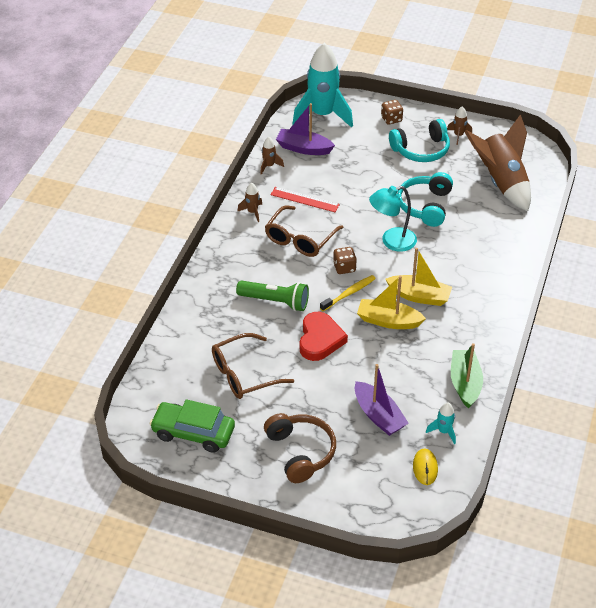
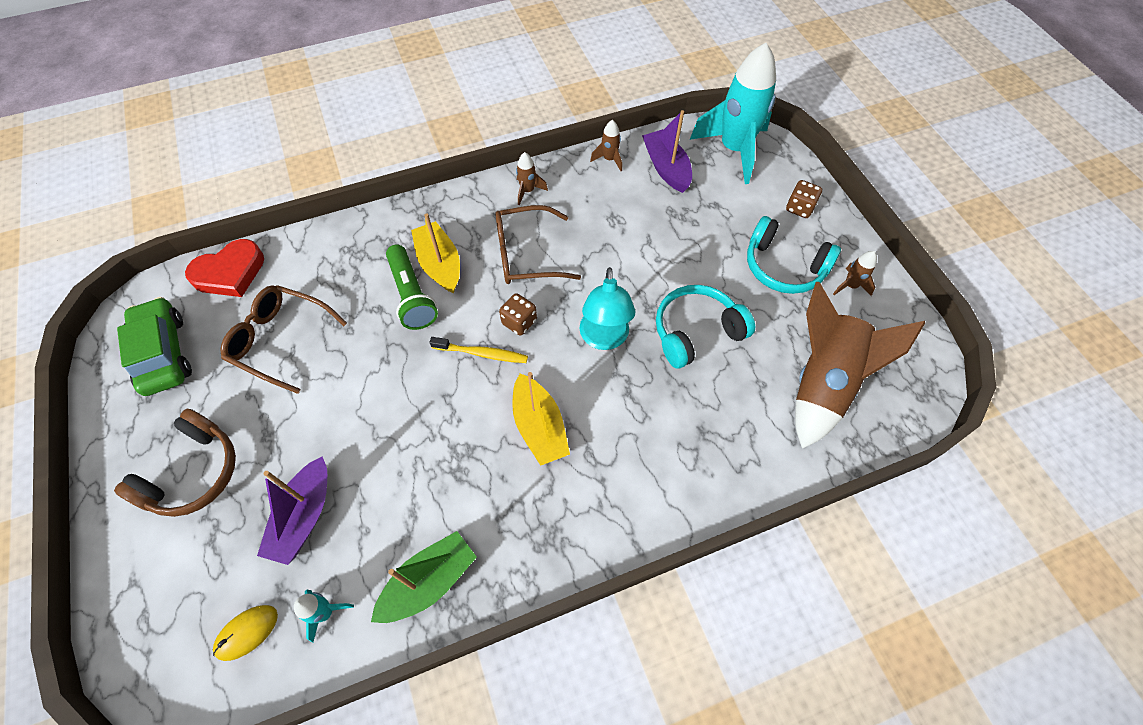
camera: 50 degrees right, 15 degrees up
(304, 199) = (590, 219): red ruler -> none
(320, 339) = (386, 374): red heart -> red heart (230, 273)
(388, 321) = (470, 422): yellow boat -> yellow boat (440, 264)
(392, 241) = (604, 339): turquoise lamp -> turquoise lamp turned 120 degrees counterclockwise

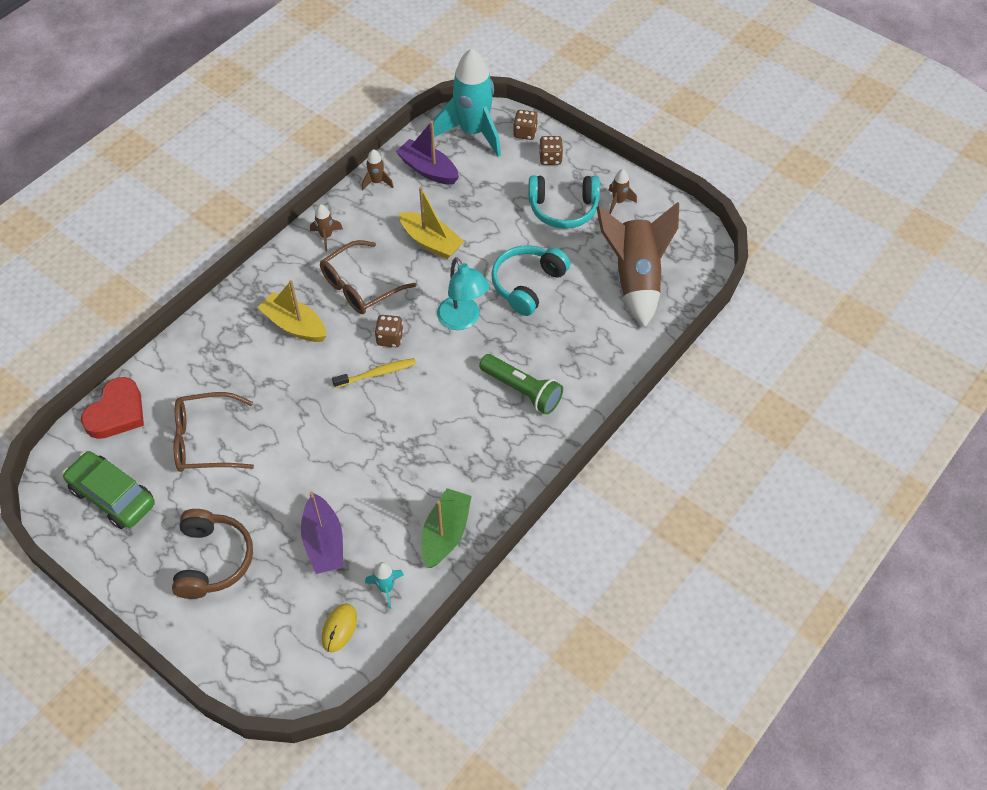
camera: 30 degrees left, 5 degrees down
(412, 296) = (289, 358): green flashlight -> green flashlight (522, 390)
(539, 427) = (455, 402): yellow boat -> yellow boat (431, 242)
(787, 171) = (525, 133): none -> brown dice

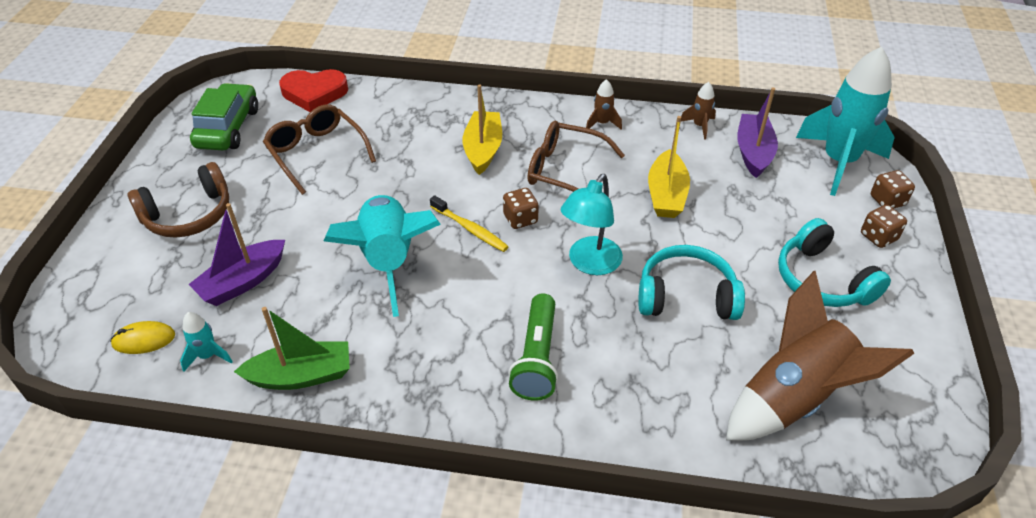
camera: 60 degrees right, 10 degrees down
(372, 438) = (388, 261): none -> turquoise rocket
(618, 201) = (890, 326): brown rocket -> none

